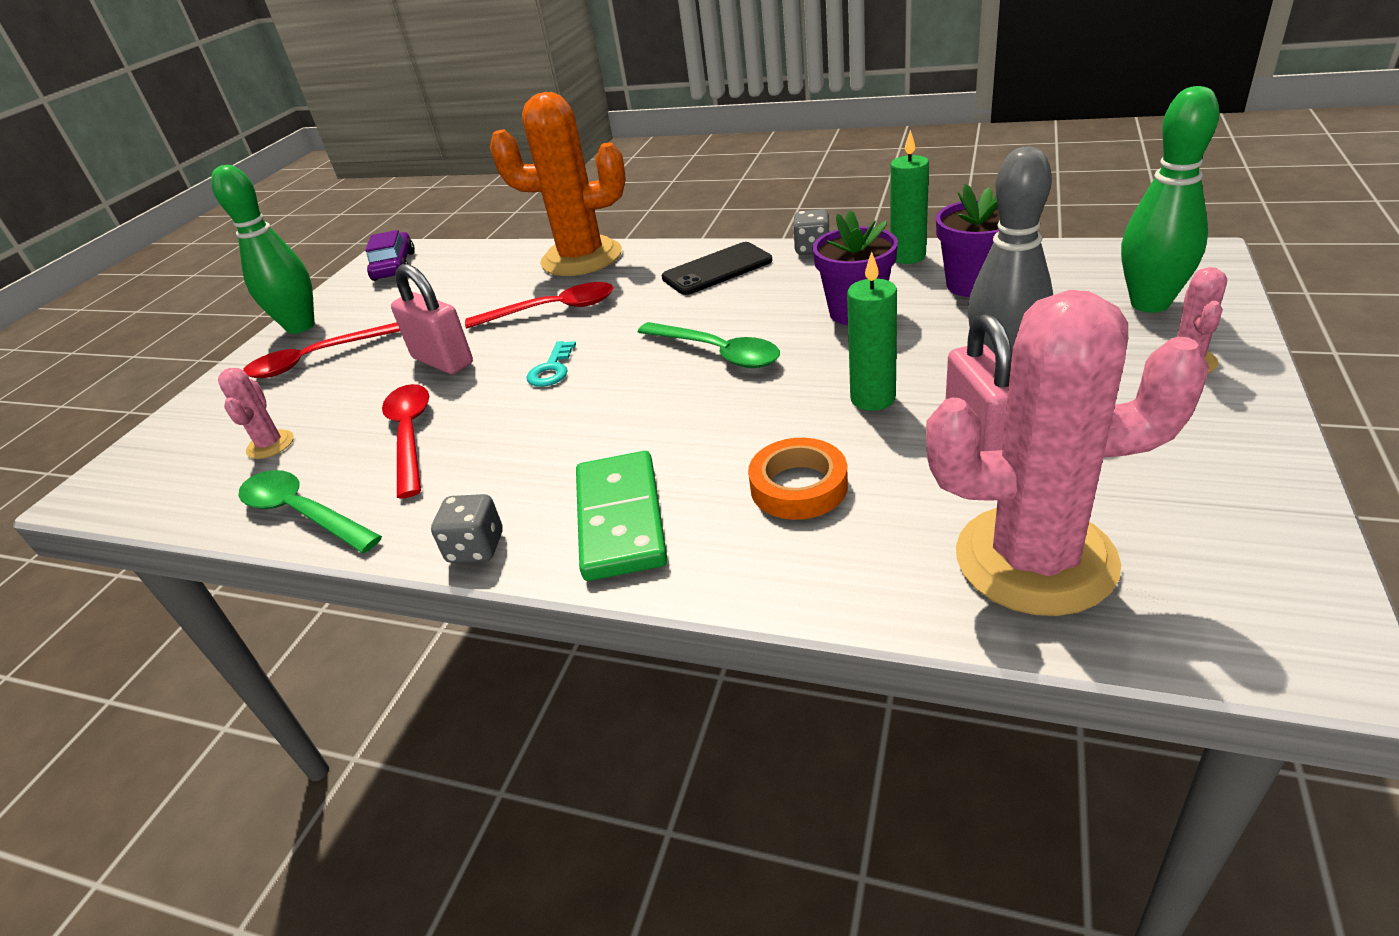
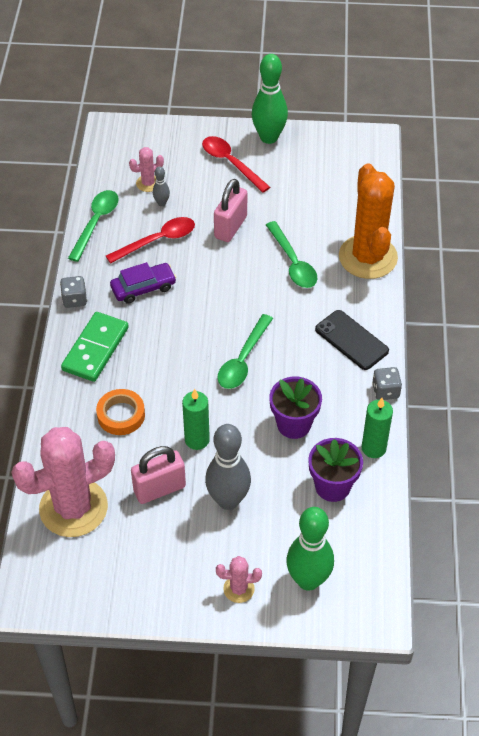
camera: 70 degrees right, 15 degrees up
(330, 430) = (161, 203): none -> grey bowling pin
(394, 266) = (353, 152): purple car -> purple car (143, 288)
(552, 310) = (293, 262): red spoon -> green spoon
(552, 369) = (223, 283): turquoise key -> none
(620, 519) = (95, 349): green domino -> green domino turned 45 degrees counterclockwise
(1035, 559) = (73, 508): pink cactus -> pink cactus turned 75 degrees clockwise

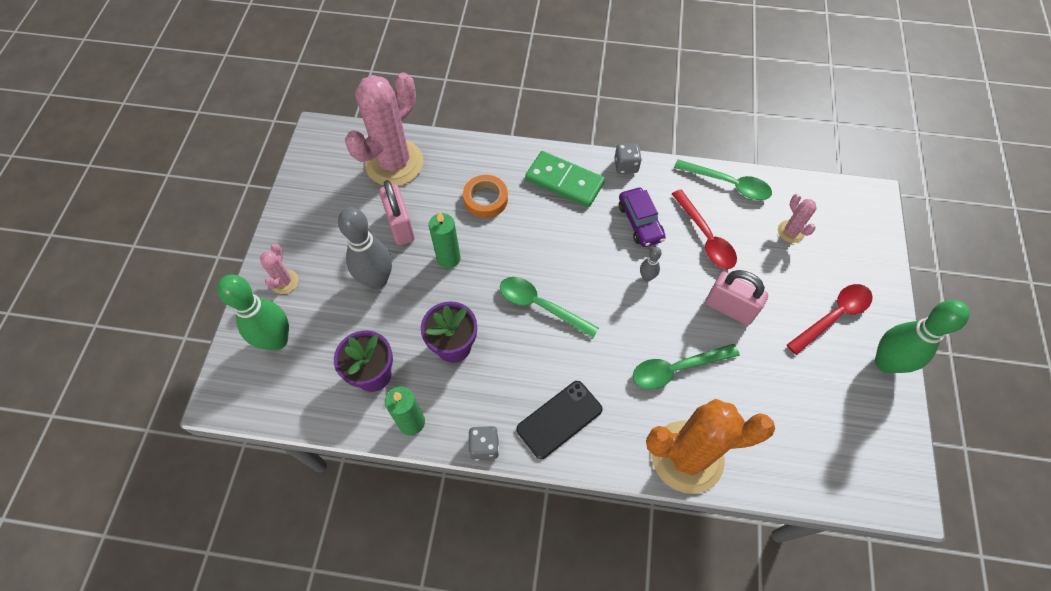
camera: 95 degrees right, 10 degrees up
(73, 508) = (394, 163): pink cactus -> pink cactus turned 60 degrees clockwise
(161, 203) = (761, 243): grey bowling pin -> grey bowling pin (646, 277)

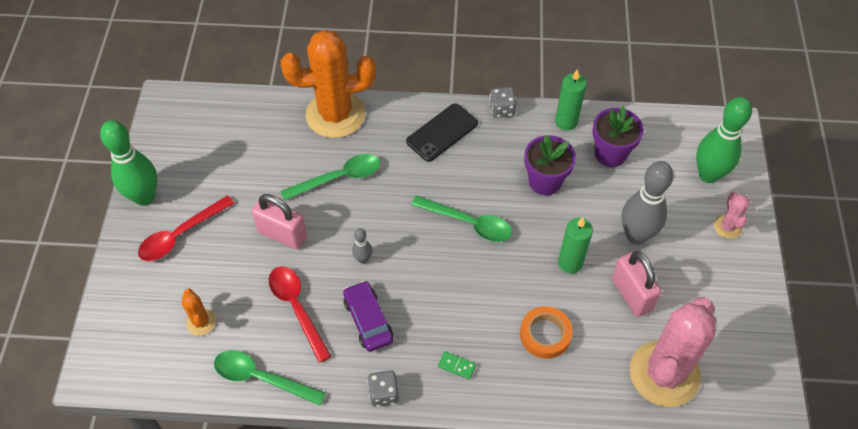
camera: 175 degrees right, 5 degrees down
(564, 181) = (456, 366): green domino -> green domino, size x0.41
(790, 231) = (201, 322): pink cactus -> orange cactus

